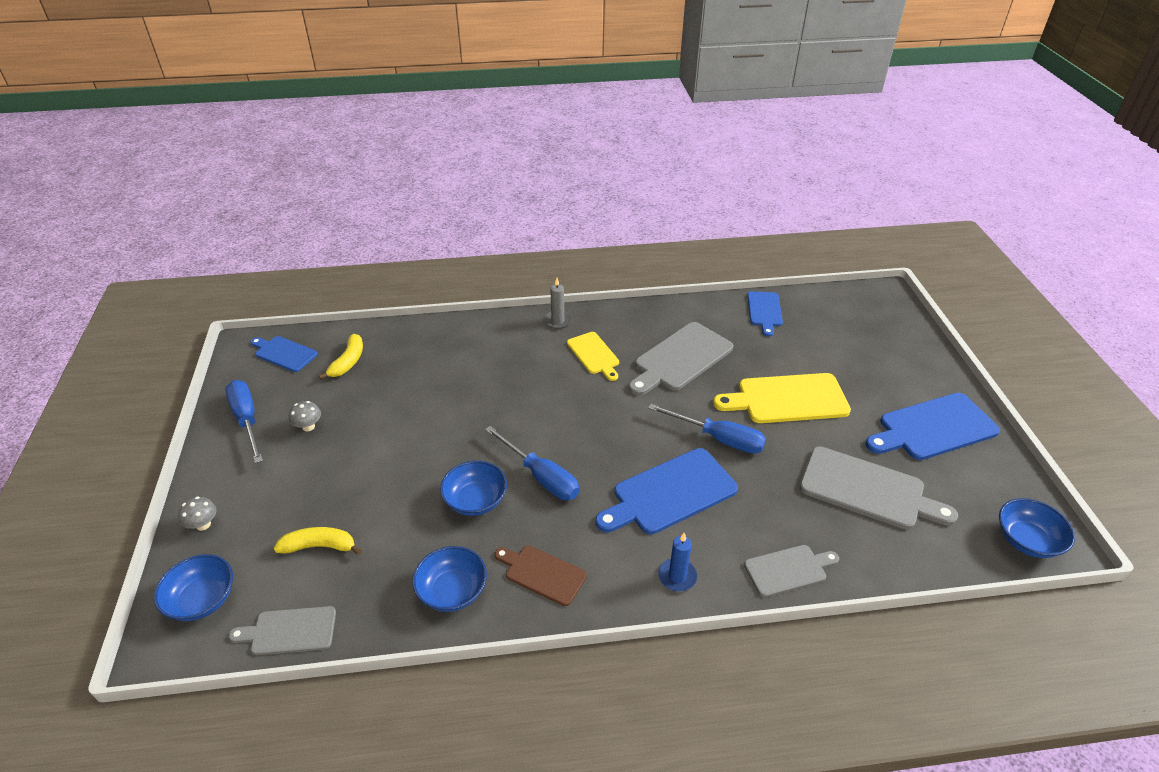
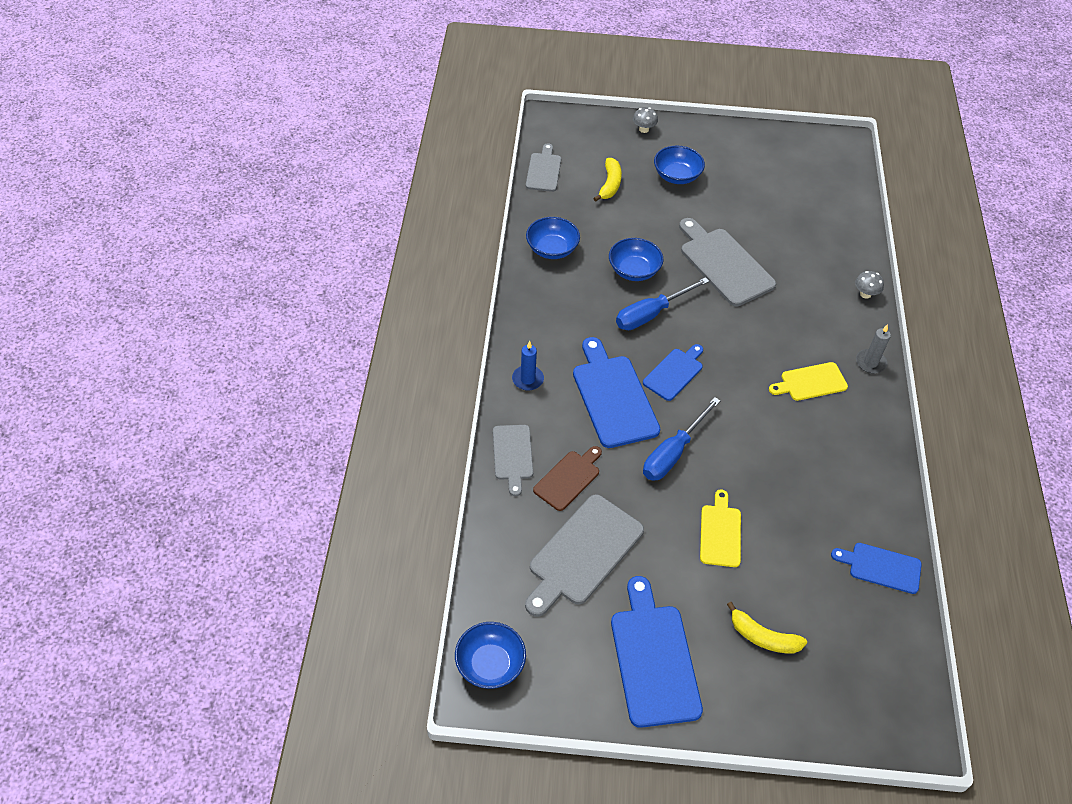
camera: 100 degrees right, 10 degrees up
(202, 600) = (579, 132): blue bowl -> blue bowl (677, 176)
(247, 419) = (749, 146): blue screwdriver -> none
(284, 353) = (832, 165): blue cutting board -> blue cutting board (674, 373)
(308, 426) = (735, 180): grey mushroom -> grey mushroom (865, 294)
(348, 362) = (816, 204): yellow banana -> yellow banana (763, 637)
(542, 573) = (553, 299): brown cutting board -> brown cutting board (568, 478)
(680, 359) = (797, 455): grey cutting board -> grey cutting board (724, 264)
(787, 399) = (720, 532): yellow cutting board -> yellow cutting board, size x0.59

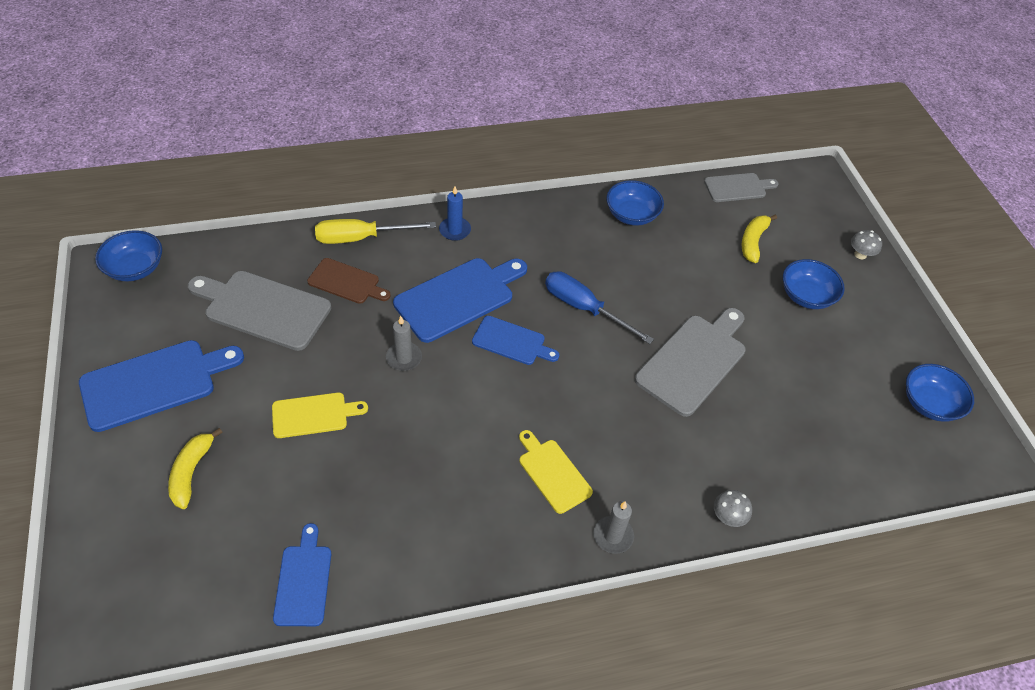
camera: 70 degrees right, 0 degrees up
(512, 455) = (361, 238): grey cutting board -> yellow screwdriver
(610, 184) = (753, 242): yellow banana -> yellow banana turned 120 degrees clockwise
(634, 270) = (638, 283): blue bowl -> blue bowl (929, 403)
(673, 453) = (404, 358): blue screwdriver -> grey candle

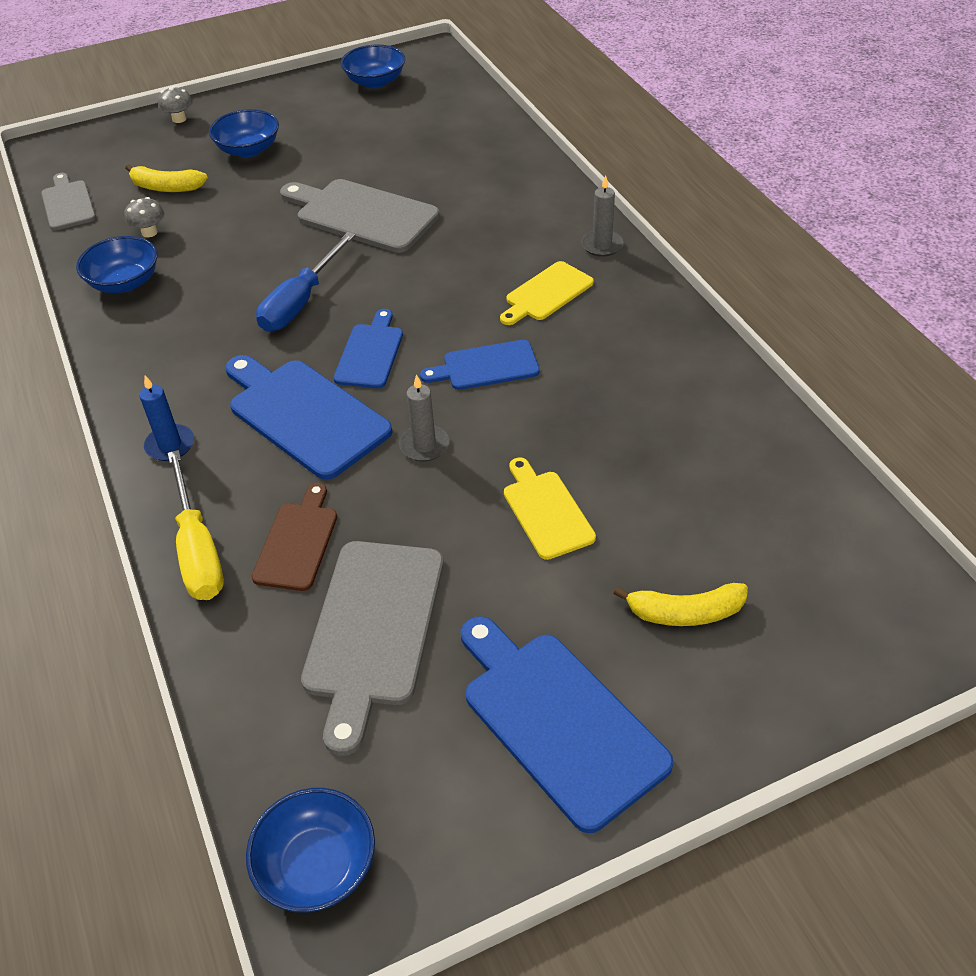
camera: 95 degrees left, 5 degrees down
(303, 581) = (769, 455): blue cutting board -> blue cutting board (486, 366)
(728, 517) = (548, 181): grey mushroom -> grey mushroom (149, 232)

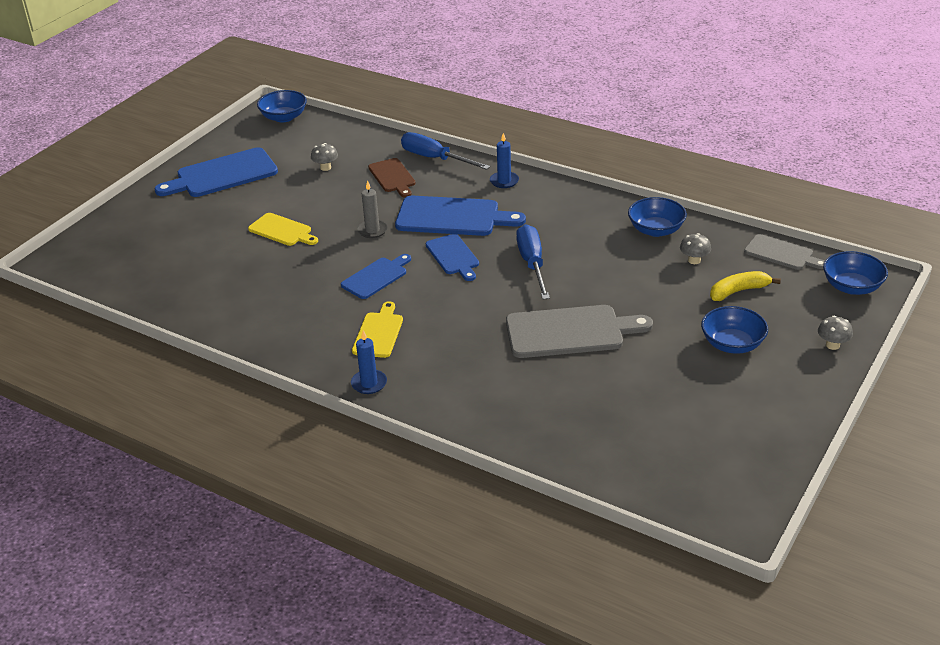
camera: 145 degrees right, 10 degrees down
(198, 550) = (435, 158): yellow screwdriver -> blue screwdriver
(373, 630) = (325, 167): grey cutting board -> grey mushroom
(375, 82) = (736, 461): blue bowl -> blue bowl (852, 287)
(558, 721) = (222, 175): blue cutting board -> blue cutting board turned 135 degrees clockwise
(602, 245) = (369, 383): grey candle -> blue candle
(685, 613) = (186, 222): yellow banana -> none

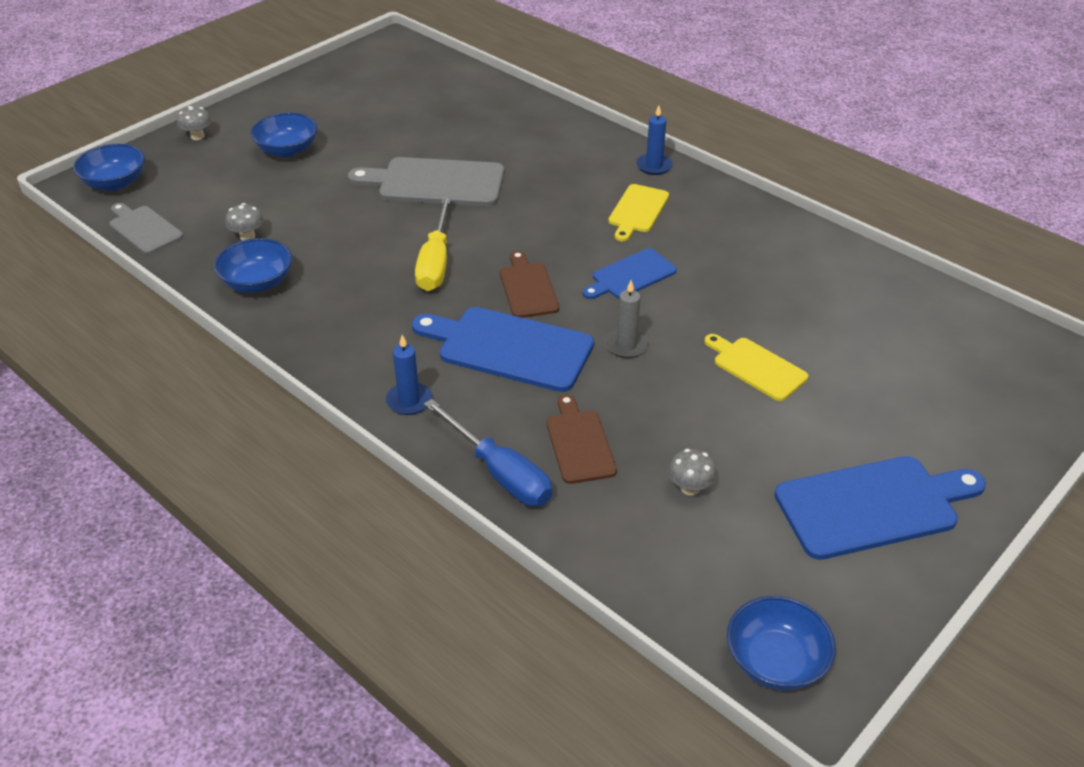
camera: 170 degrees left, 5 degrees up
(453, 256) = (528, 288): blue cutting board -> brown cutting board
(532, 264) = (435, 262): blue screwdriver -> yellow screwdriver
(738, 291) = (233, 196): yellow banana -> none

